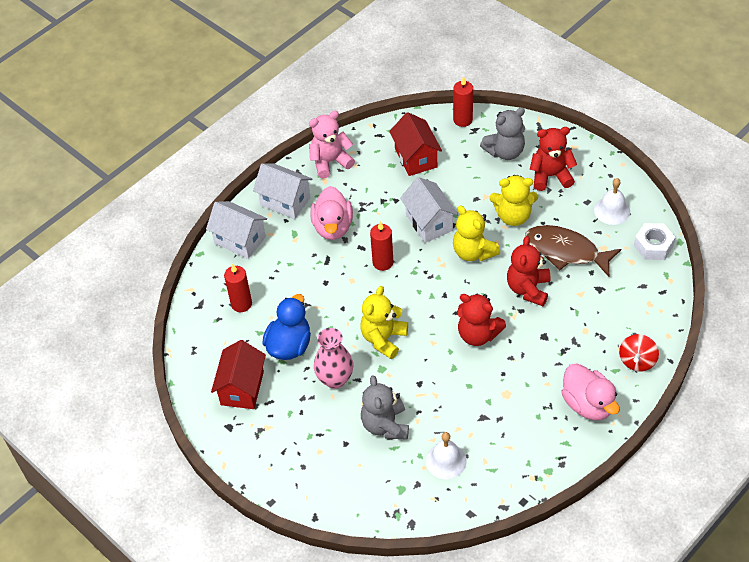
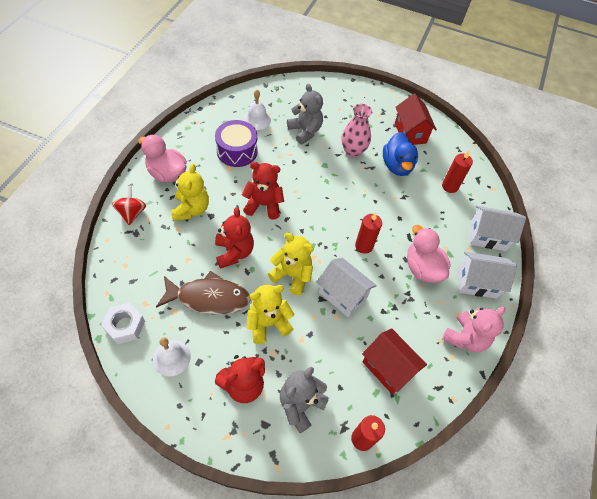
camera: 150 degrees right, 5 degrees up
(383, 339) = (333, 185): yellow teddy bear -> yellow teddy bear (191, 209)
(489, 416) = (237, 151): none -> purple drum

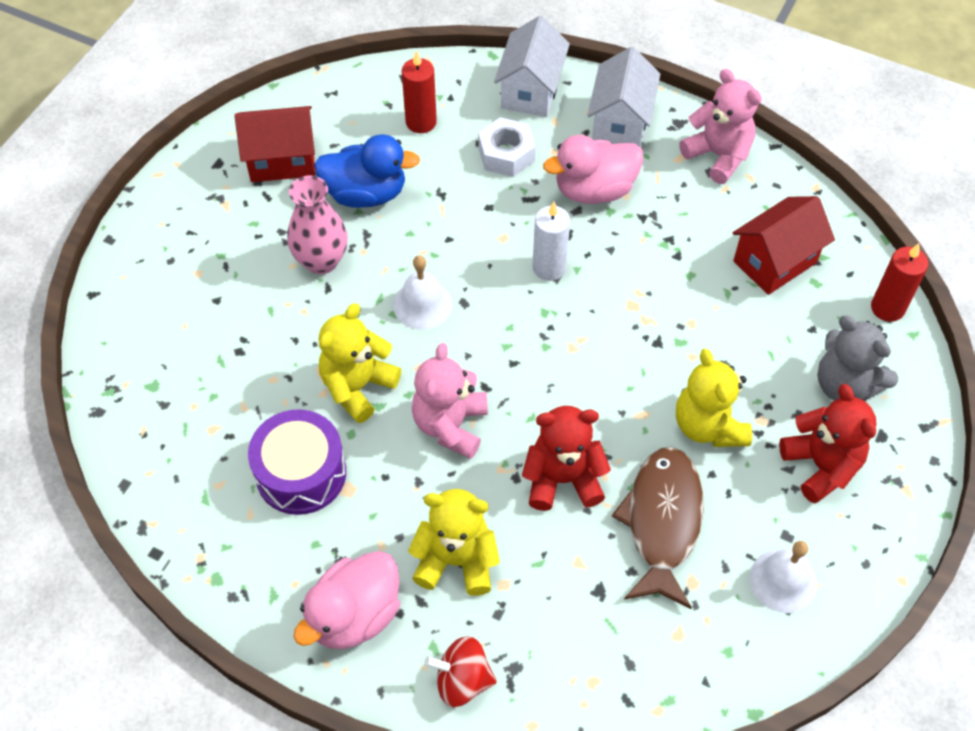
camera: 80 degrees left, 0 degrees up
(125, 326) = (727, 667): white nut -> white nut (506, 154)
(257, 119) = (209, 432): white bell -> white bell (422, 304)
(263, 205) = (450, 425): red teddy bear -> pink teddy bear
(292, 275) = (612, 384): yellow teddy bear -> yellow teddy bear (358, 387)
(305, 131) = (256, 340): grey teddy bear -> none
(342, 295) = (649, 310): white house -> none
(364, 246) = (549, 268): red candle -> white candle

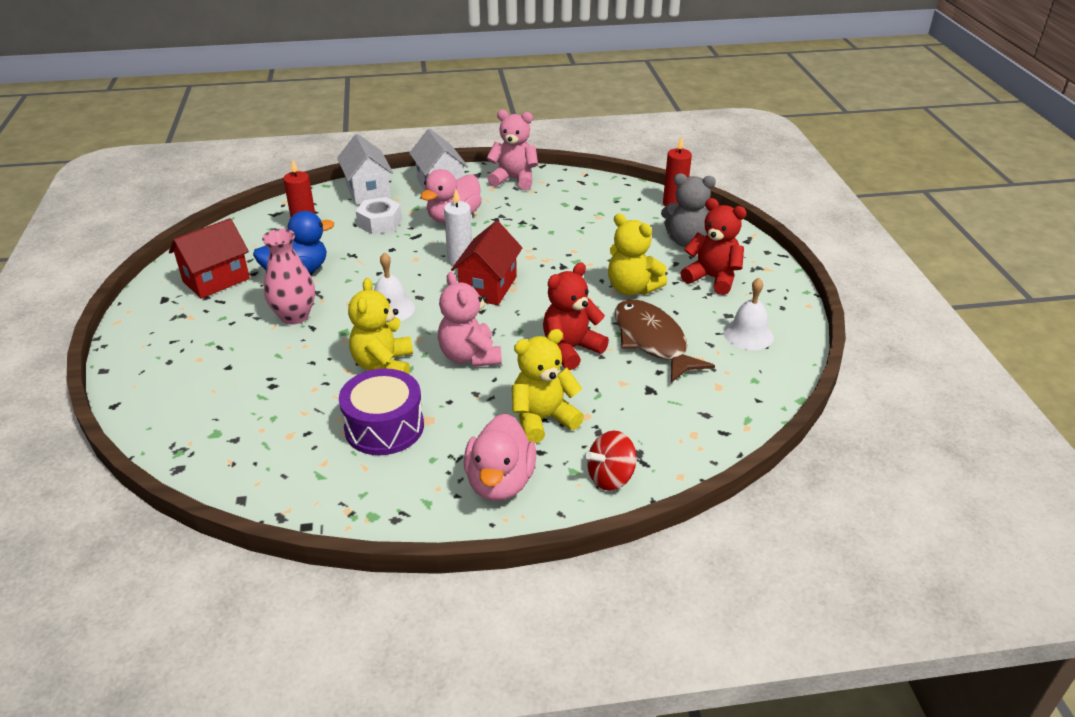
camera: 35 degrees left, 20 degrees down
(775, 262) = (593, 209): red house -> red house (488, 287)

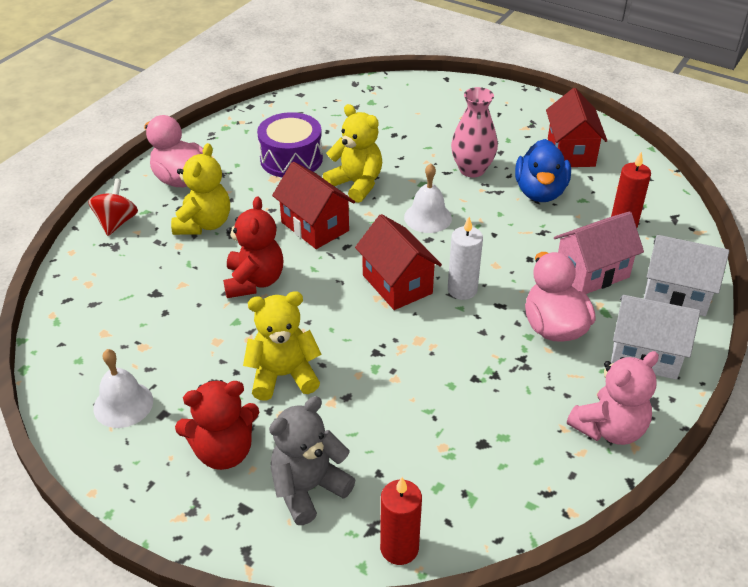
camera: 130 degrees right, 5 degrees up
(380, 223) = (592, 273): white nut -> pink house
(470, 356) = (315, 226): pink teddy bear -> red house
(652, 341) = (200, 334): brown fish -> none

